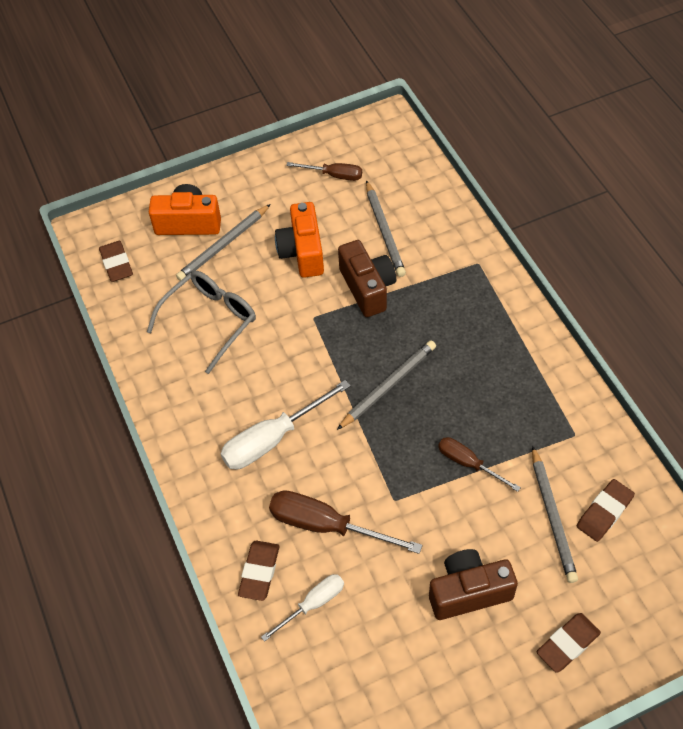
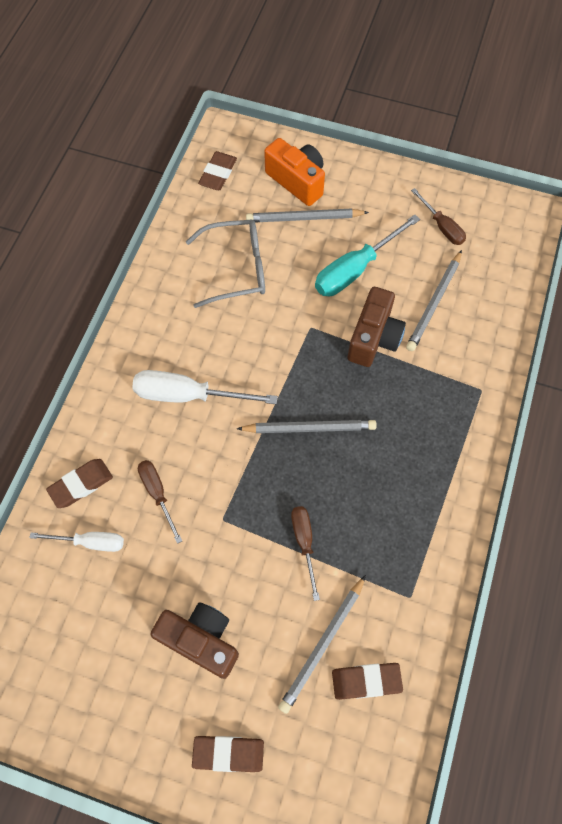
camera: 40 degrees right, 10 degrees up
(302, 252) = (355, 269): orange camera -> turquoise screwdriver
(326, 526) = (157, 494): brown screwdriver -> brown screwdriver, size x0.60

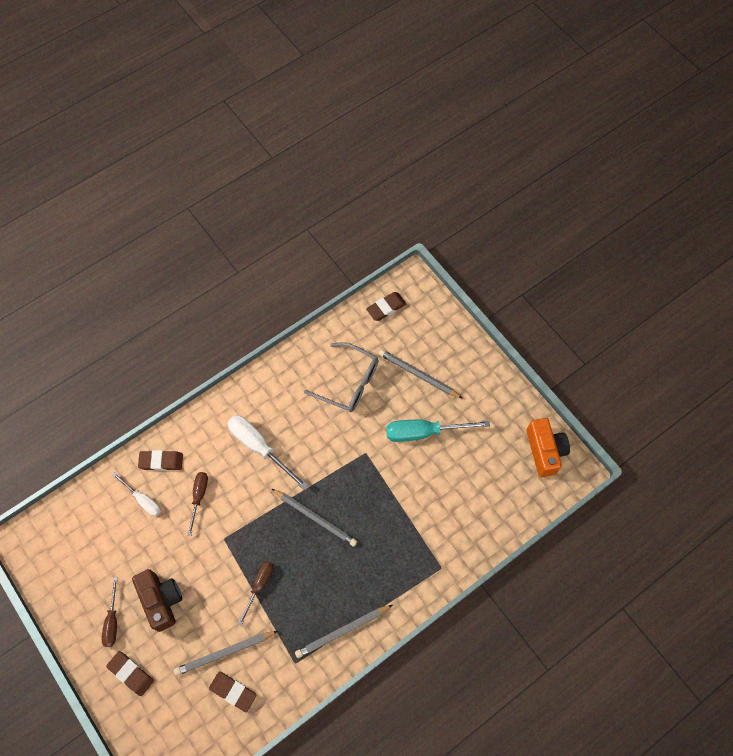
camera: 35 degrees right, 0 degrees up
(297, 181) = (433, 345): orange camera -> orange camera (544, 451)
(374, 338) = (400, 486): brown camera -> none
(434, 303) = (457, 489): grey pencil -> grey pencil (342, 631)
(442, 227) = (505, 439): brown screwdriver -> brown screwdriver (112, 621)

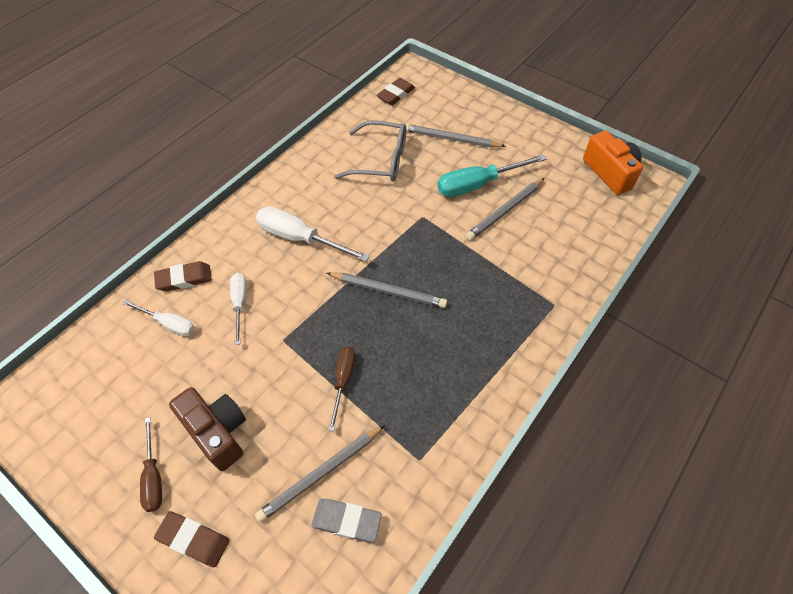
camera: 15 degrees left, 10 degrees down
(199, 497) = (240, 304): brown screwdriver -> white screwdriver
(233, 691) = (347, 521): brown eraser -> grey eraser
(342, 631) = (466, 404): grey pencil -> grey pencil (505, 211)

